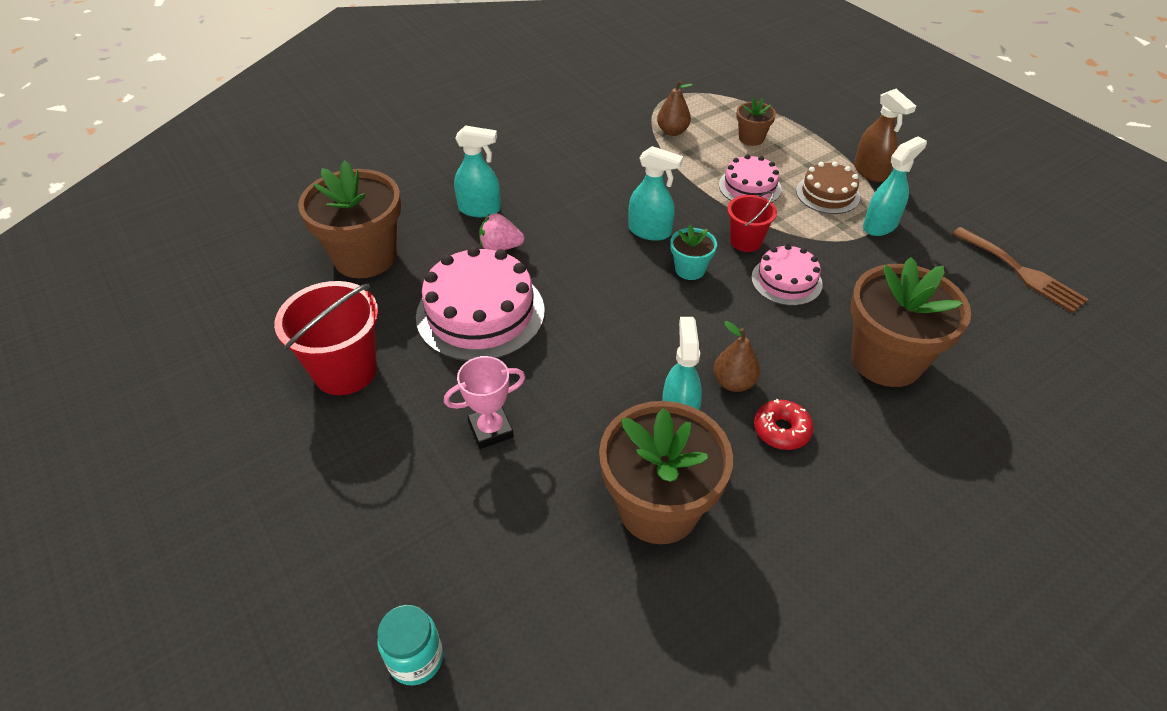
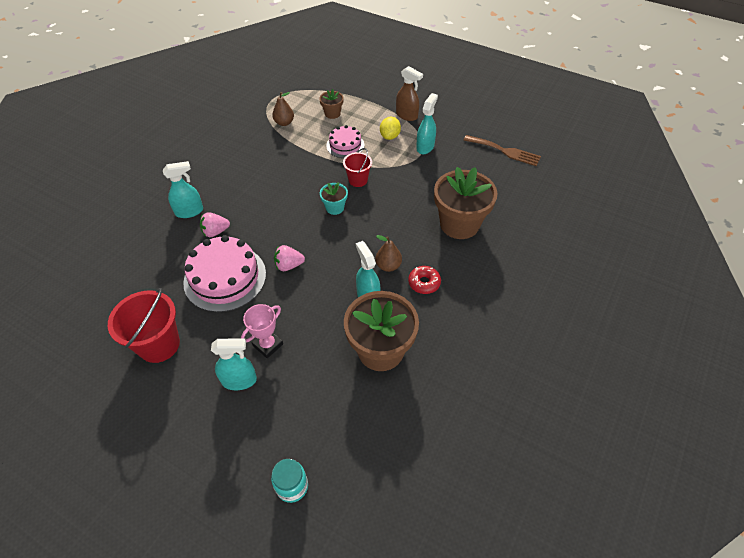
camera: 25 degrees left, 5 degrees up
(365, 257) = (130, 268): brown flower pot -> none
(579, 328) = (289, 265): none -> pink strawberry
(650, 231) = (301, 192): turquoise spray bottle -> turquoise spray bottle (239, 380)
(786, 281) = (390, 196): pink cake -> none
(827, 194) = (390, 136): brown cake -> yellow lemon

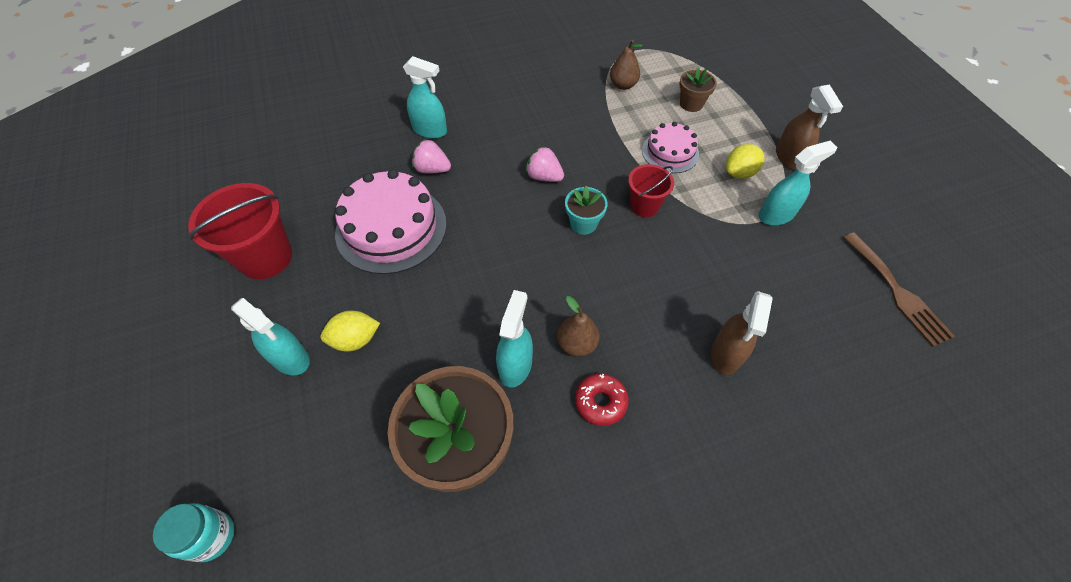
camera: 40 degrees right, 5 degrees up
(268, 345) = (355, 339): pink trophy -> yellow lemon
(289, 265) = (466, 260): pink strawberry -> pink strawberry (544, 177)
(459, 224) = (726, 354): brown flower pot -> brown spray bottle

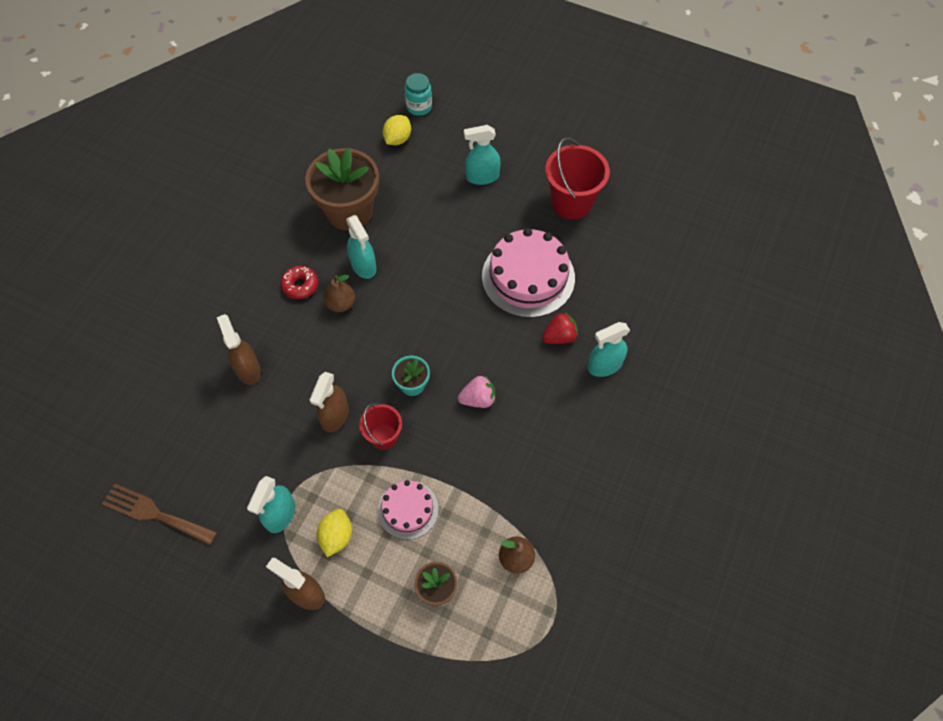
camera: 135 degrees right, 5 degrees up
(355, 339) = (462, 209): yellow lemon -> yellow lemon (397, 139)
(432, 169) = (559, 337): pink strawberry -> red strawberry
(672, 249) = (335, 416): none -> brown spray bottle

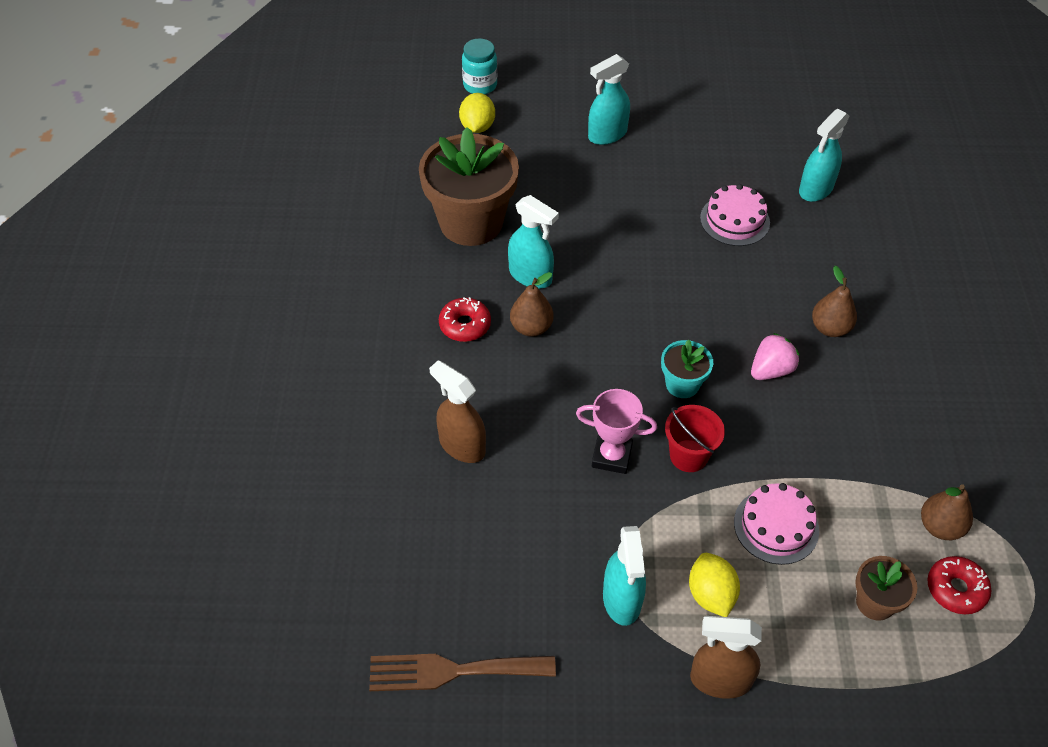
camera: 25 degrees left, 10 degrees down
(335, 416) = (611, 456): brown spray bottle -> pink trophy
(496, 605) = (956, 589): none -> red donut
(528, 277) = (734, 220): pink cake -> pink cake, size x0.57
(540, 385) = (830, 328): none -> brown pear
(559, 337) = (815, 270): red strawberry -> none
(571, 203) = (728, 128): red bucket -> none
(604, 365) = (886, 281): turquoise spray bottle -> turquoise spray bottle (815, 189)

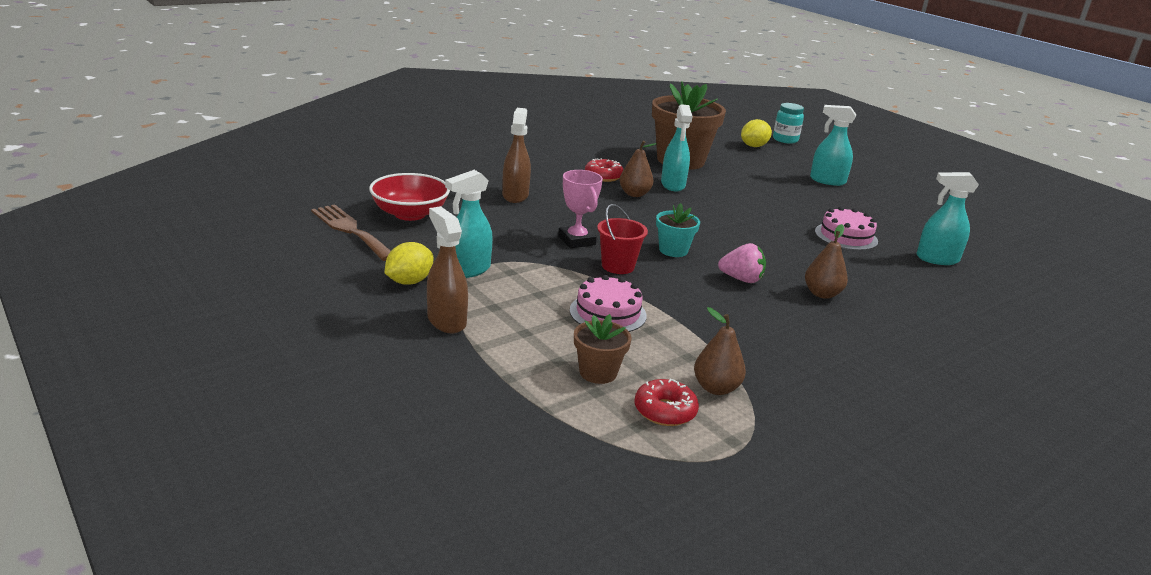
camera: 50 degrees right, 25 degrees down
(444, 584) = (410, 214): none -> red bowl
(711, 595) = (514, 301): yellow lemon -> yellow lemon (409, 281)

